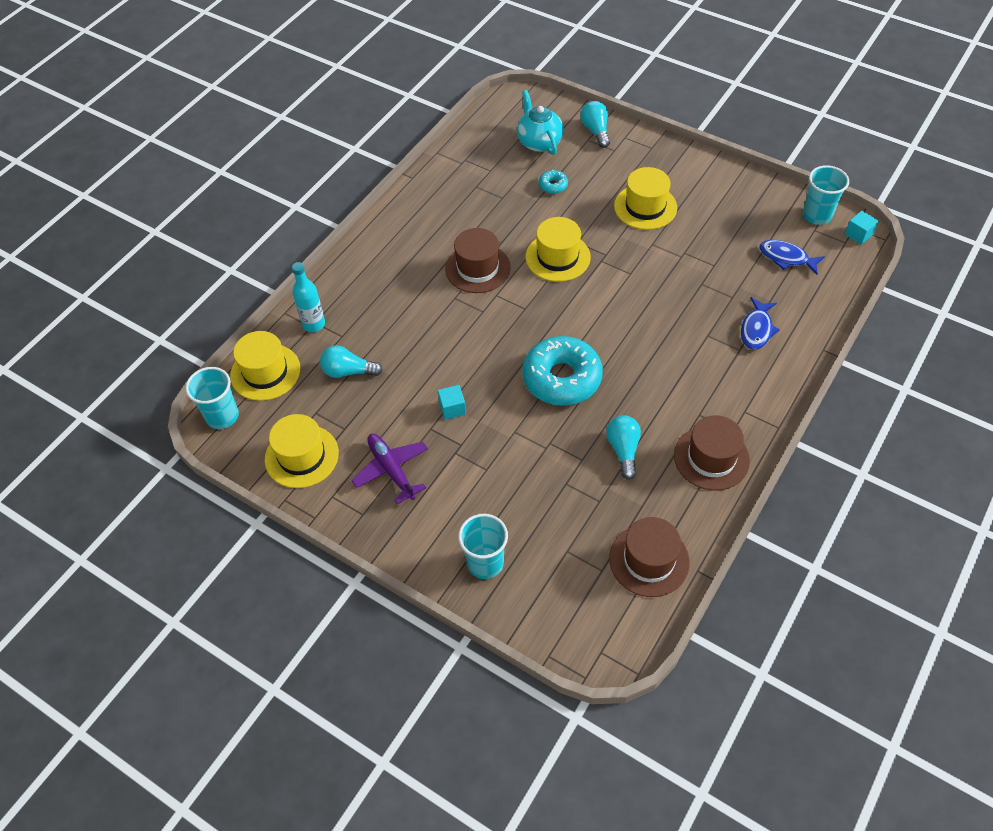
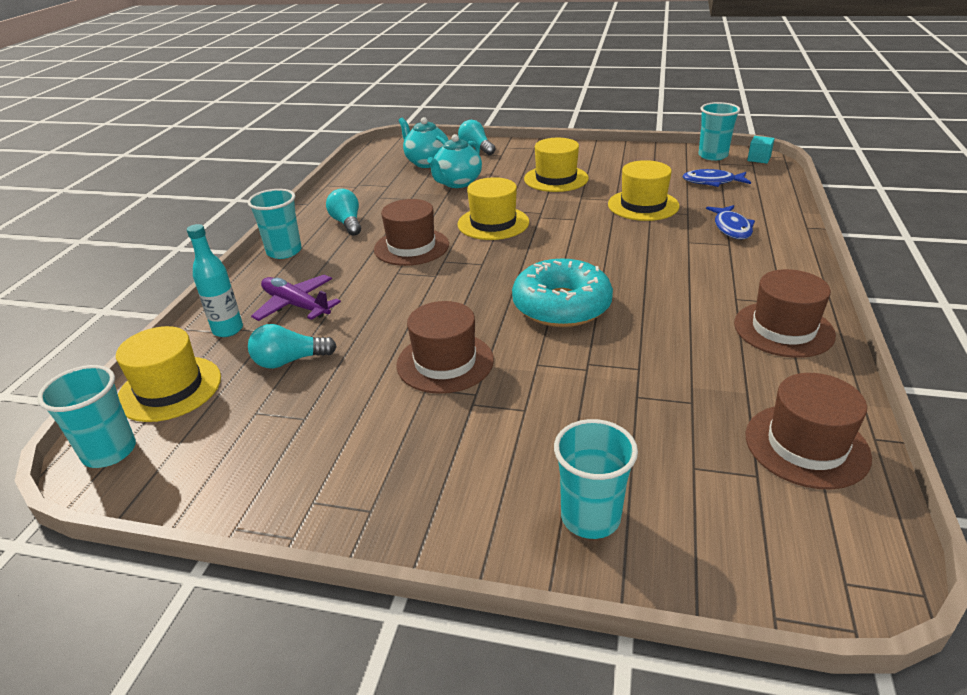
camera: 20 degrees left, 20 degrees down
(301, 456) = (249, 465): yellow hat -> yellow hat (643, 205)
(375, 242) = (284, 251): none -> turquoise cup
(391, 470) = (392, 445): purple plane -> purple plane (296, 305)
(452, 408) = (445, 362): turquoise cube -> brown hat
(553, 185) = (457, 183): turquoise donut -> turquoise teapot
(623, 450) = (680, 347): turquoise light bulb -> turquoise light bulb (347, 223)

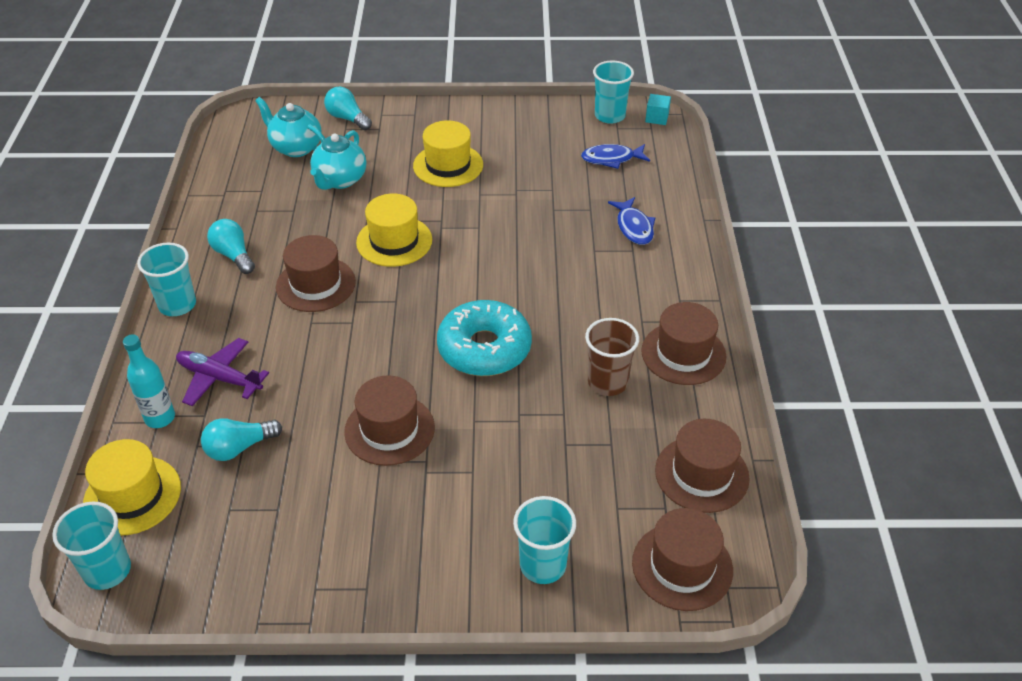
camera: 15 degrees left, 10 degrees up
(643, 205) = (545, 200): yellow hat -> none
(692, 346) = (607, 382): none -> brown cup
(779, 546) = (682, 566): none -> brown hat

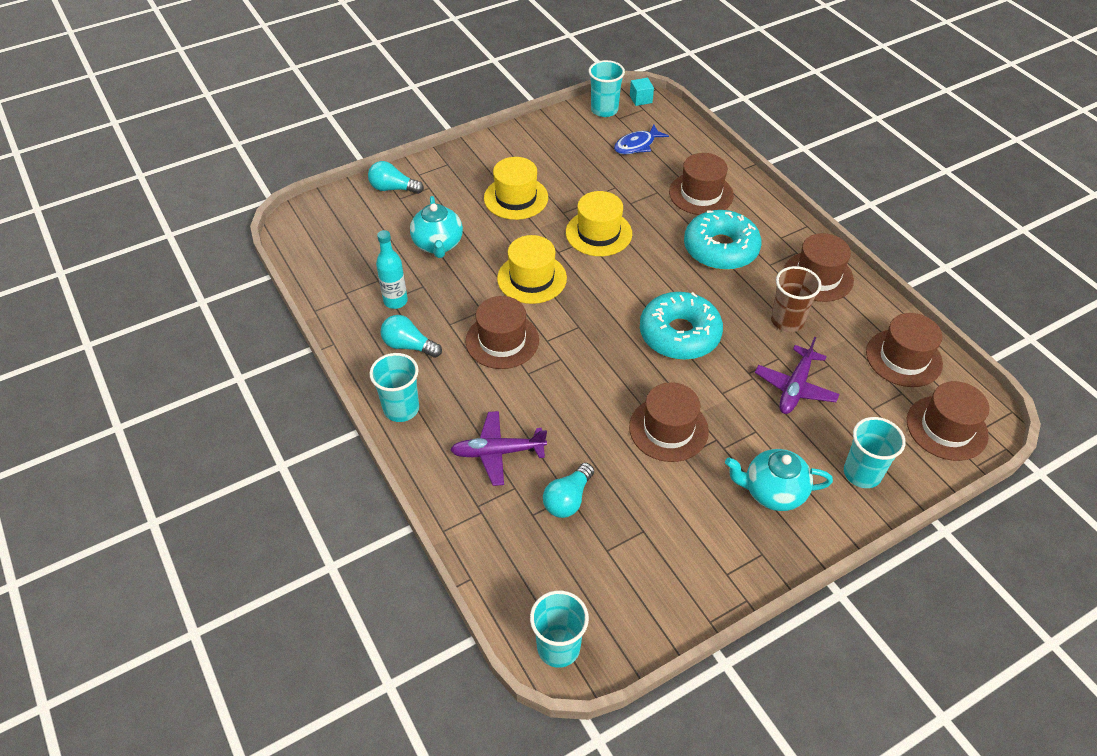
camera: 30 degrees left, 5 degrees up
(132, 495) = (519, 580): yellow hat -> yellow hat (598, 233)
(160, 418) = (480, 508): turquoise bottle -> turquoise bottle (395, 301)
(295, 147) = (372, 231): turquoise teapot -> turquoise teapot (772, 492)
(553, 449) = (795, 387): none -> purple plane
(603, 286) = (720, 249): none -> turquoise donut
(634, 227) = (701, 194): blue fish -> brown hat

